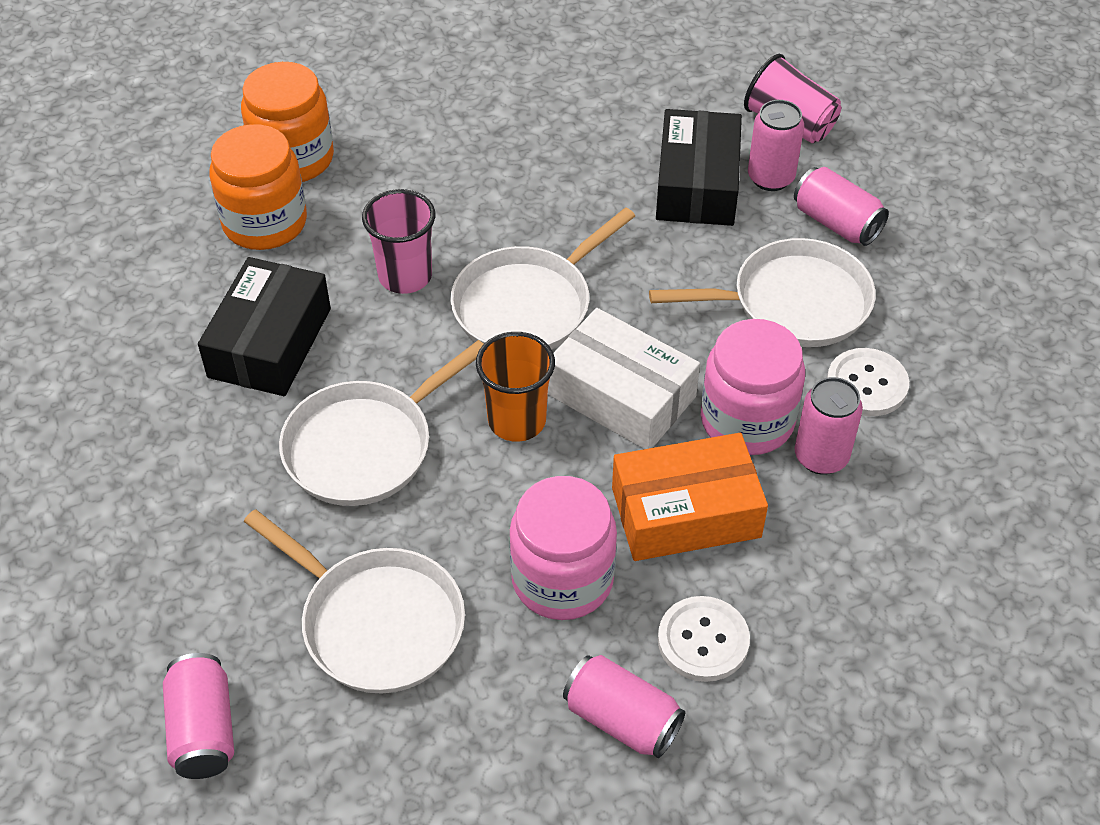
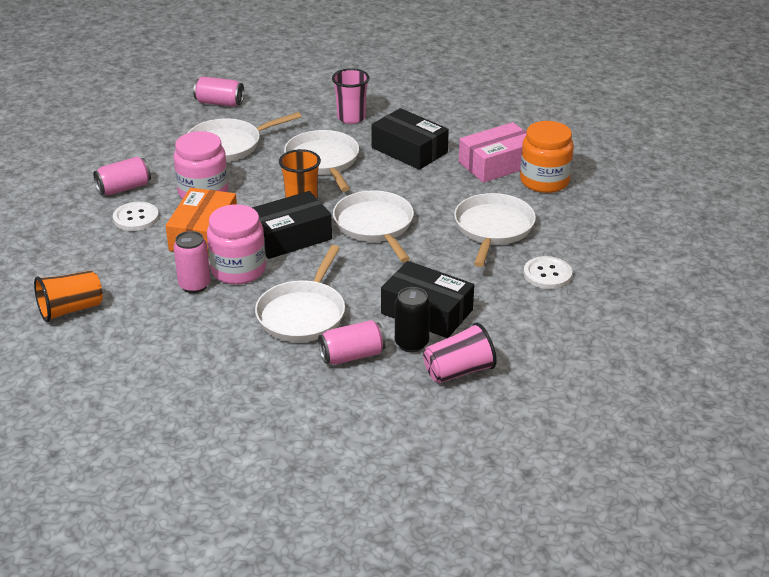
camera: 115 degrees right, 15 degrees down
(265, 222) = (497, 164): orange jar -> pink box
(405, 276) = (426, 195): pink cup -> pink cup (351, 118)
(457, 177) = (493, 228): none -> white pan
(621, 395) = (289, 237): white box -> black box
(770, 178) = (411, 343): pink can -> black can
(867, 384) = (224, 318): white button -> white button (547, 274)
(993, 587) = (70, 309): none -> orange cup

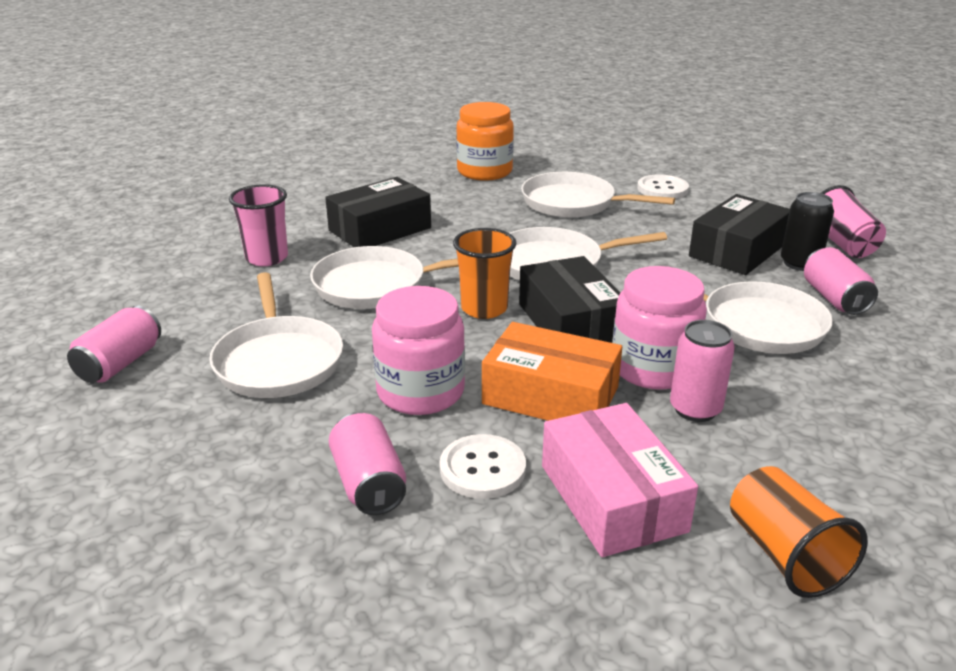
camera: 80 degrees left, 5 degrees down
(497, 164) = (438, 188): pink box -> pink box (612, 498)

